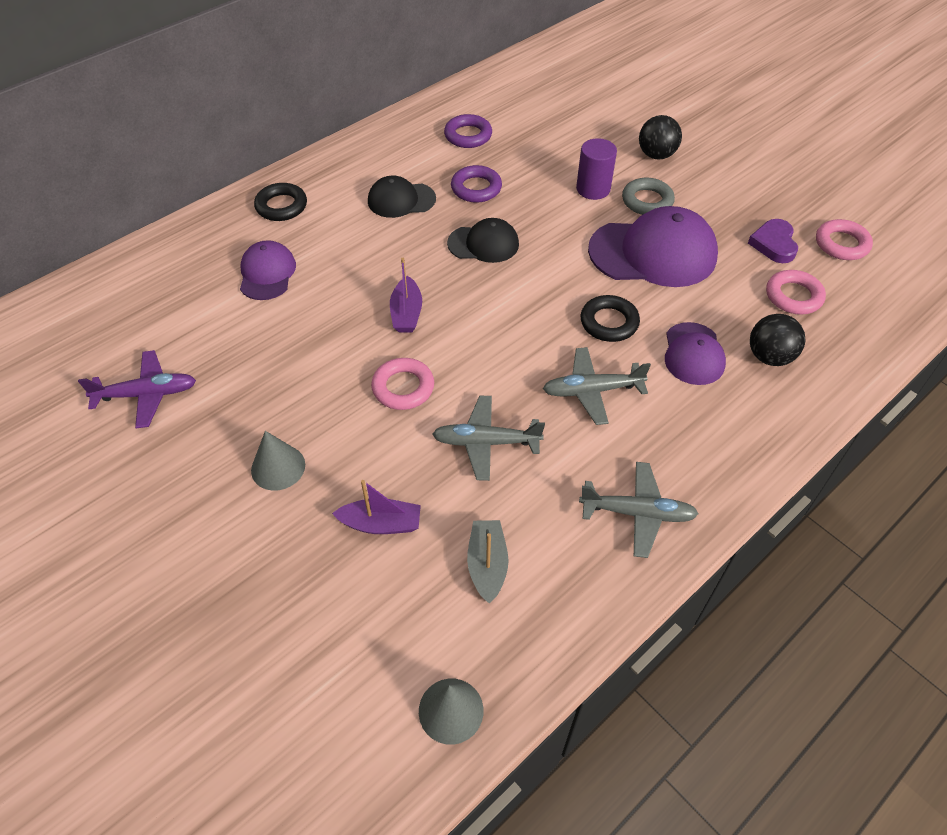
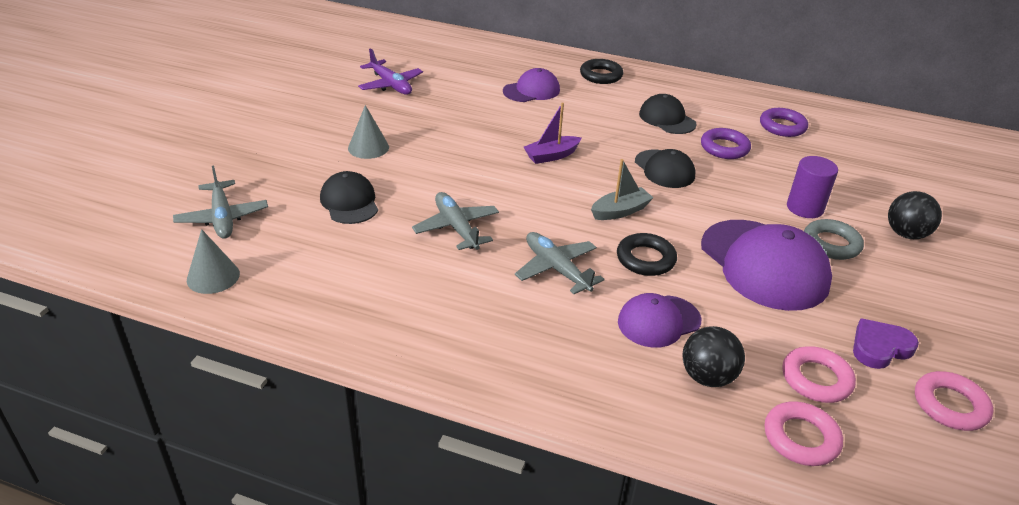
camera: 60 degrees right, 15 degrees down
(381, 524) = (349, 202): purple boat -> black cap
(403, 387) = (478, 175): pink ring -> pink ring (801, 438)
(487, 565) = (343, 260): grey boat -> grey boat (620, 211)
(637, 513) = (443, 328): grey plane -> grey plane (222, 218)

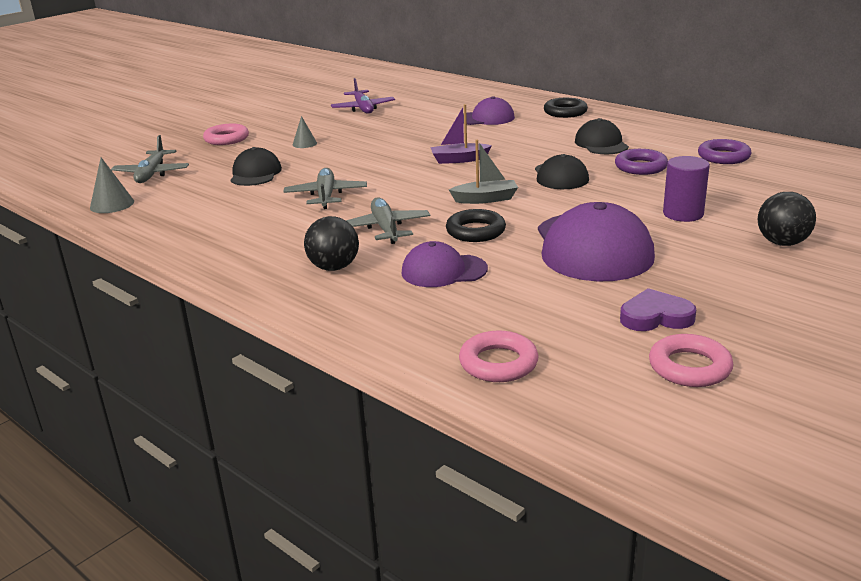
camera: 25 degrees right, 10 degrees down
(368, 147) = (304, 144): grey cone -> grey cone, size x0.67
(707, 377) = (450, 311): black ball -> black ball (334, 267)
(816, 379) = (559, 328): pink ring -> pink ring (226, 139)
(831, 244) = (684, 241): grey ring -> none

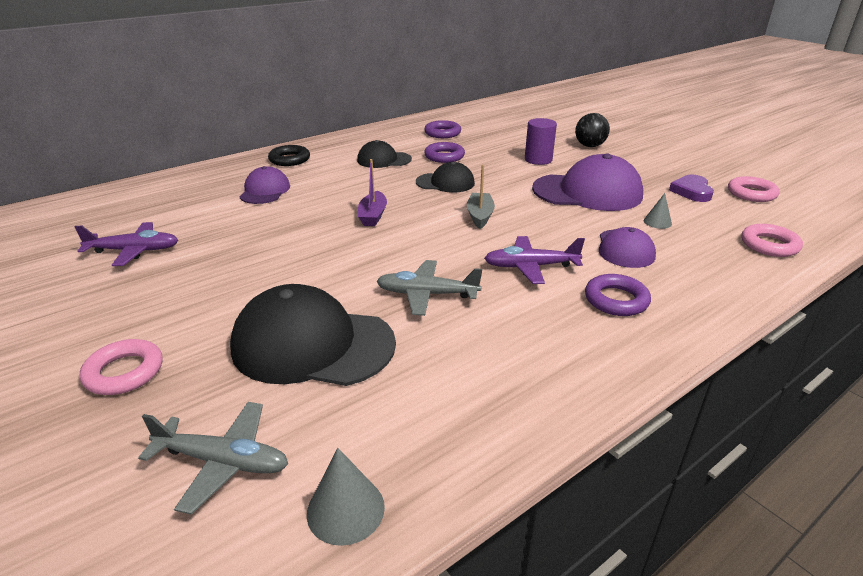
camera: 80 degrees left, 5 degrees up
(255, 173) = (312, 345): black cap -> black cap, size x1.77
(304, 144) = (228, 301): grey cone -> grey cone (657, 222)
(334, 267) = (616, 300): black ball -> purple ring
(386, 228) = (530, 266): grey plane -> purple plane
(475, 231) = (548, 227): black ring -> none

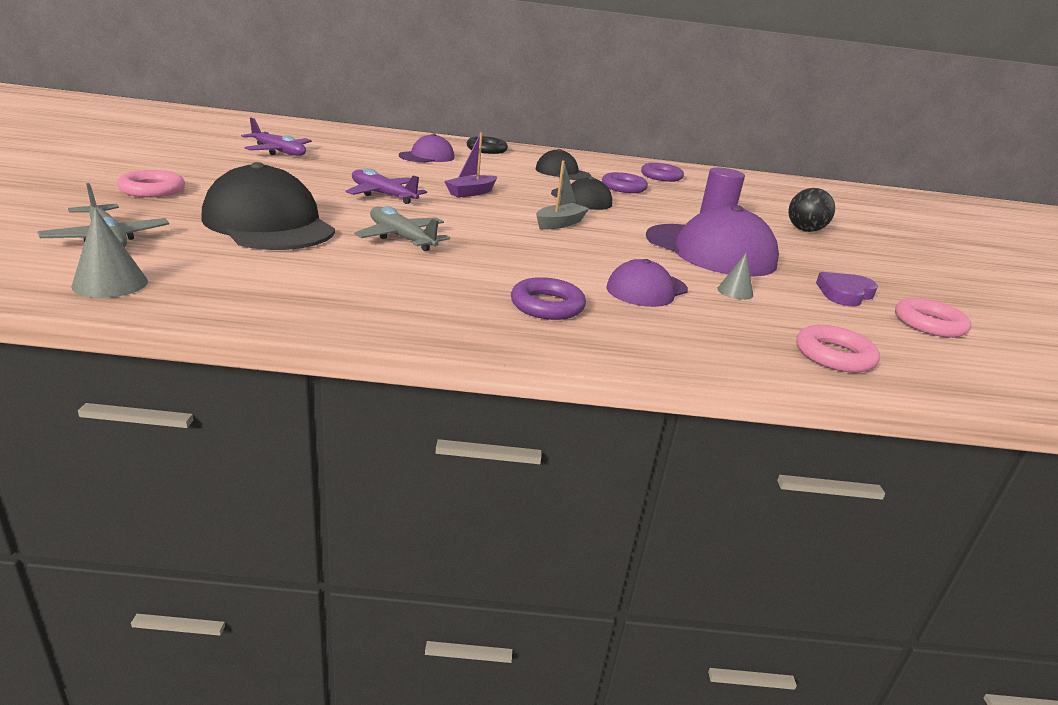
camera: 35 degrees right, 5 degrees down
(530, 266) = (524, 261): purple plane -> purple plane (383, 195)

